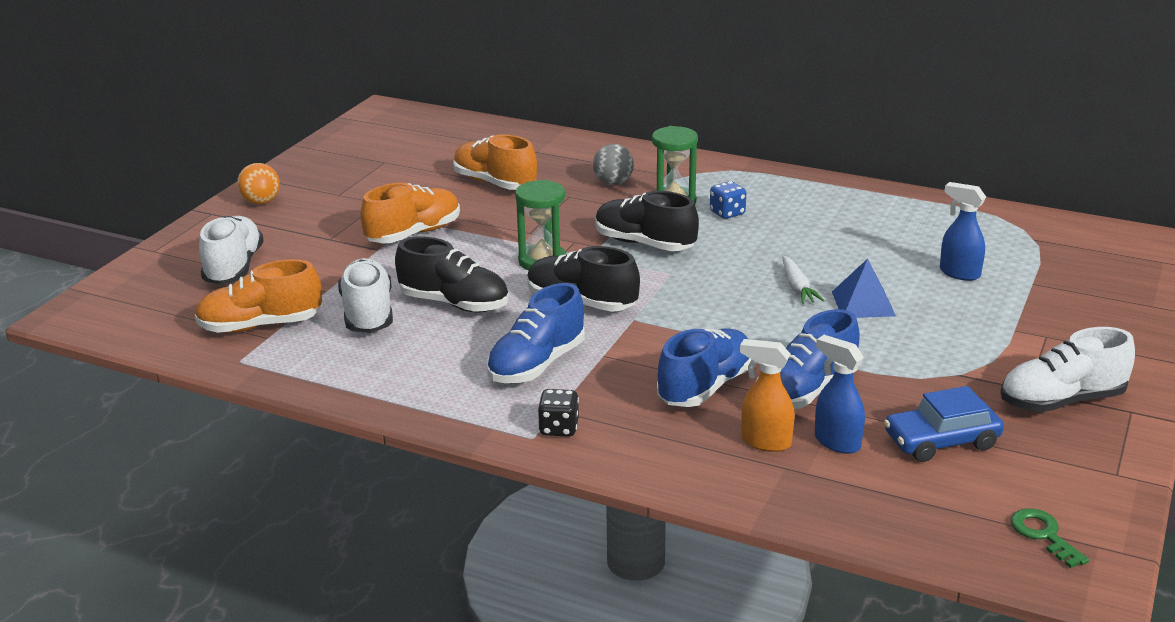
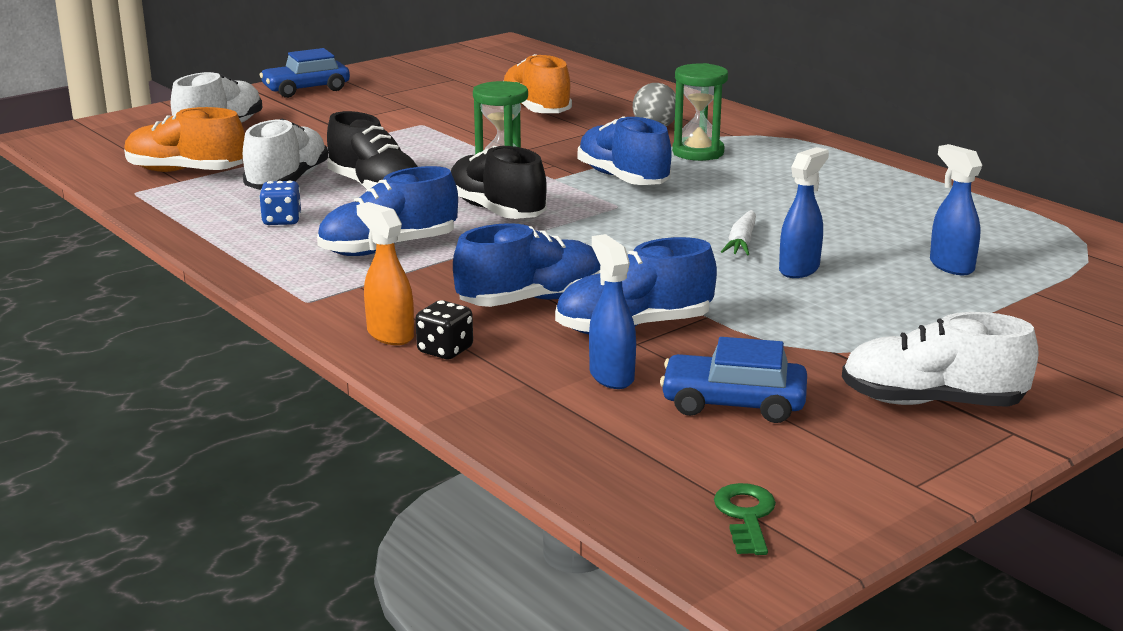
camera: 25 degrees right, 5 degrees down
(261, 202) = (306, 89): orange ball -> blue car
(414, 234) = (409, 133): orange shoe -> none
(559, 428) = (342, 300): black dice -> black dice (445, 350)
(644, 244) = (622, 179): black shoe -> blue shoe
(727, 213) = (744, 170): blue dice -> blue dice (282, 220)
(765, 442) = (533, 358): orange spray bottle -> orange spray bottle (389, 335)
(863, 303) = (799, 269): blue pyramid -> blue spray bottle

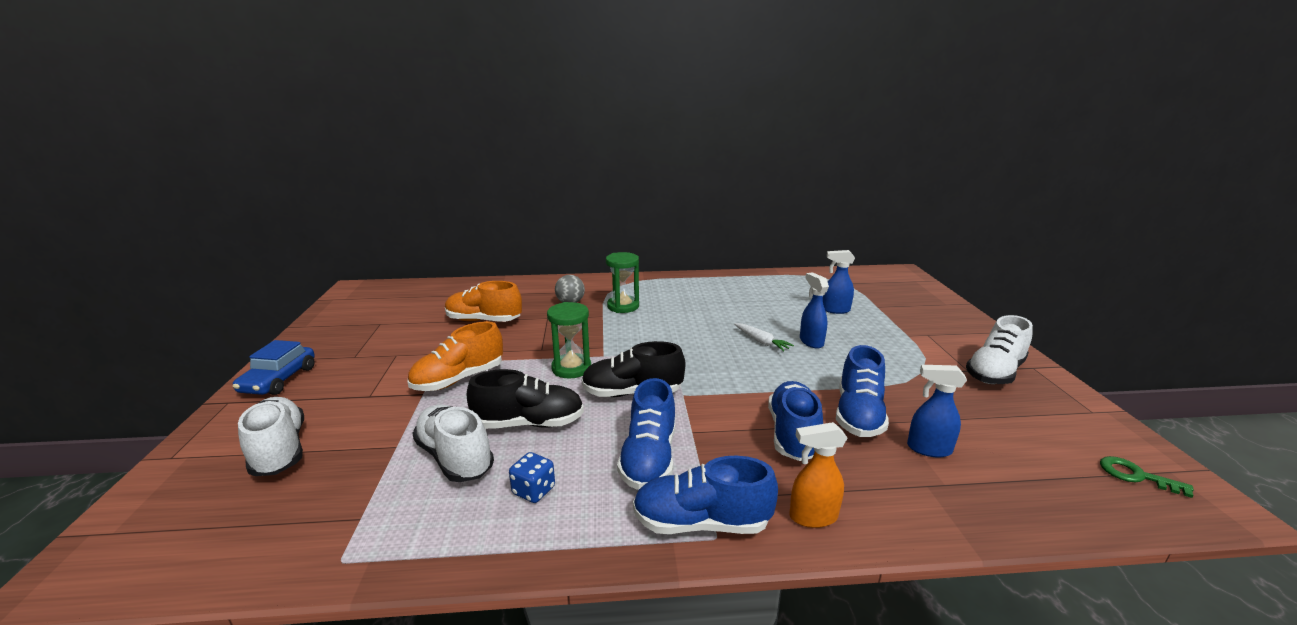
camera: 55 degrees left, 0 degrees up
(185, 172) = (344, 507): orange shoe -> orange shoe (459, 379)
(445, 350) = (856, 500): black dice -> none
(622, 179) = (632, 337): blue shoe -> blue shoe (701, 523)
(733, 403) = (981, 424): blue car -> none

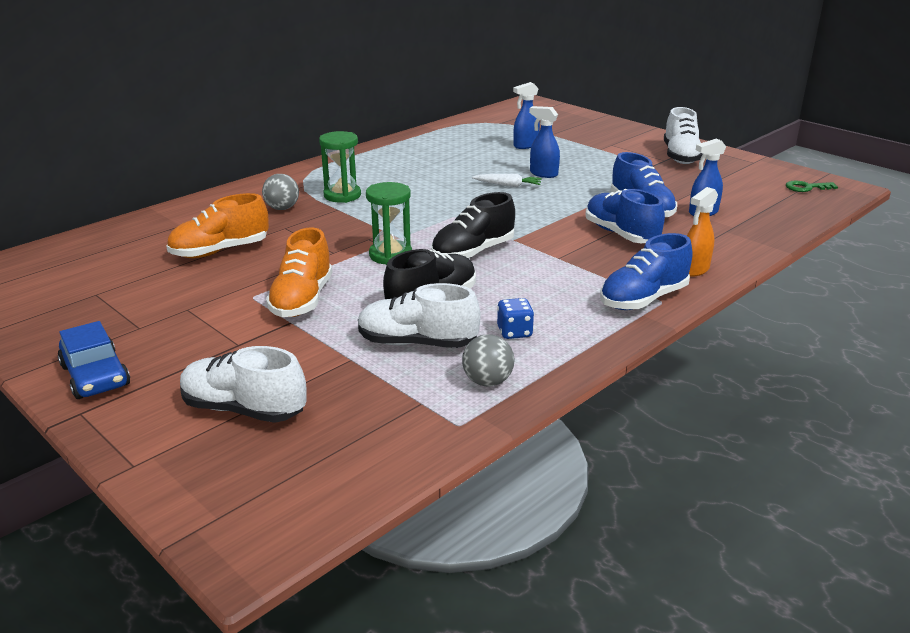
camera: 40 degrees left, 5 degrees up
(431, 530) = (487, 381): none -> grey ball
(649, 458) = (557, 283): blue shoe -> none

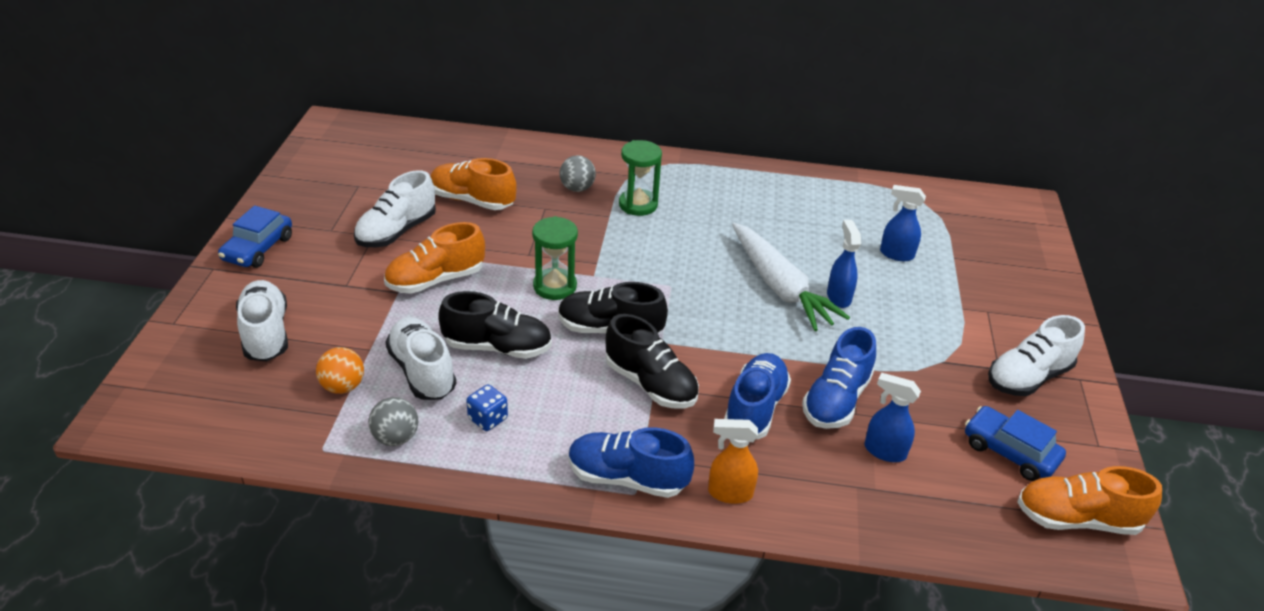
camera: 50 degrees right, 10 degrees up
(202, 296) = (396, 231): none -> white shoe
(384, 388) = (343, 386): none -> orange ball
(508, 185) = (780, 287): white carrot -> white carrot, size x2.14
(553, 258) = (650, 384): none -> black shoe
(737, 183) = (1009, 452): none -> blue car
(806, 187) = (1076, 519): green key -> orange shoe

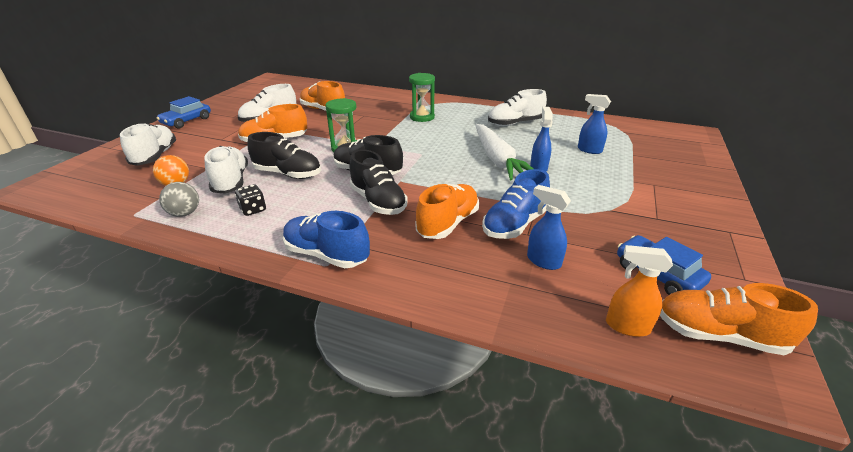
camera: 15 degrees right, 5 degrees down
(488, 419) = (253, 210): blue dice -> black dice
(577, 188) = (388, 108): grey ball -> none
(729, 493) = (401, 274): orange spray bottle -> orange spray bottle (626, 326)
(755, 409) = (448, 223): blue shoe -> orange shoe
(1028, 377) = (682, 226): white shoe -> white shoe (515, 123)

